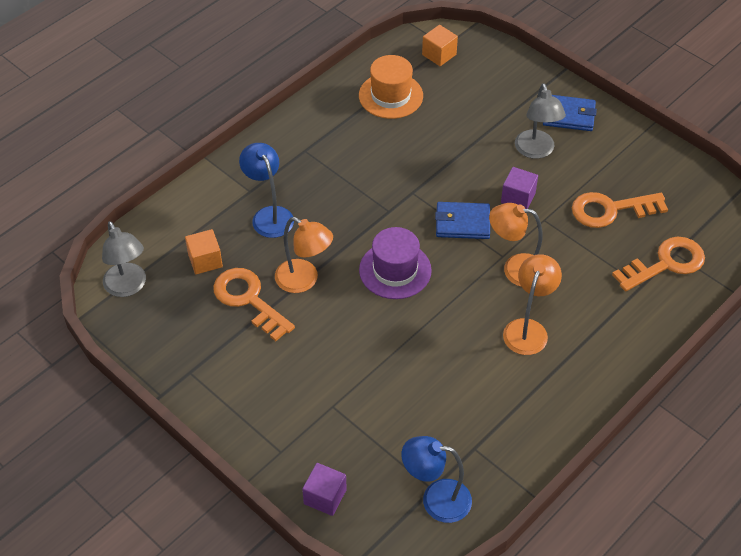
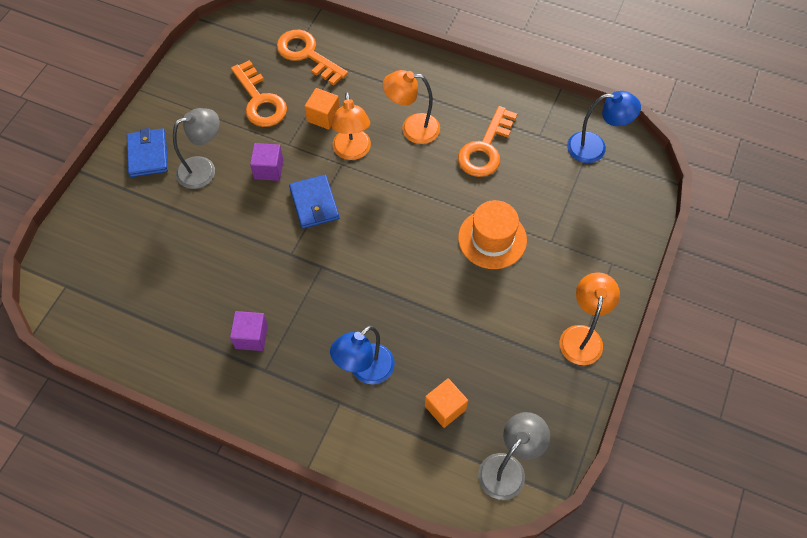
camera: 110 degrees left, 10 degrees up
(249, 300) = (474, 348): orange key -> orange key (485, 148)
(304, 280) = (432, 309): orange lamp -> orange lamp (582, 336)
(325, 497) = (633, 219): purple cube -> purple cube (251, 337)
(390, 95) = (159, 314): orange hat -> orange hat (492, 239)
(395, 270) = (390, 240): purple hat -> none
(436, 499) = (595, 148): blue lamp -> blue lamp turned 75 degrees counterclockwise
(439, 55) = (83, 288): orange cube -> orange cube (323, 116)

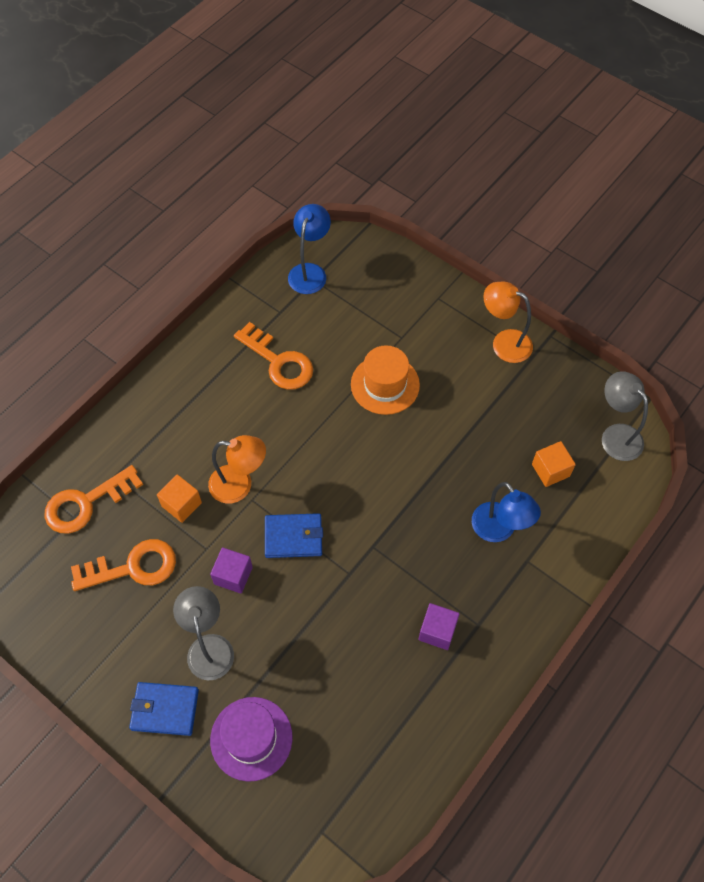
camera: 75 degrees left, 0 degrees up
(133, 218) = (251, 738): none -> purple hat
(412, 128) = (230, 421): orange lamp -> none

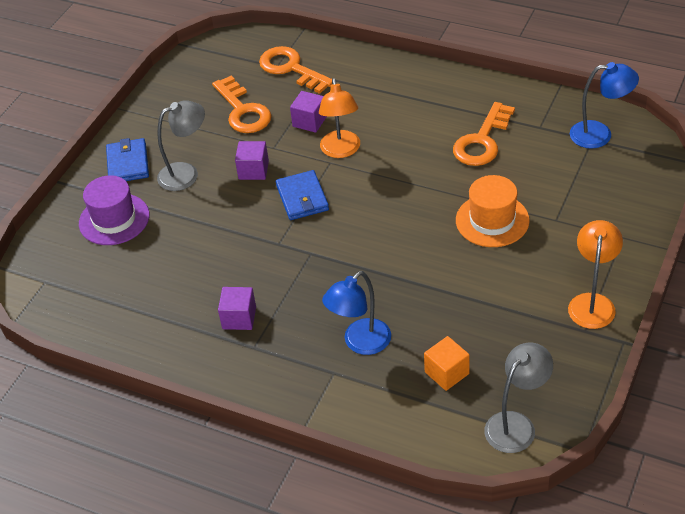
camera: 80 degrees right, 15 degrees down
(181, 504) = (309, 121): orange cube -> purple cube

